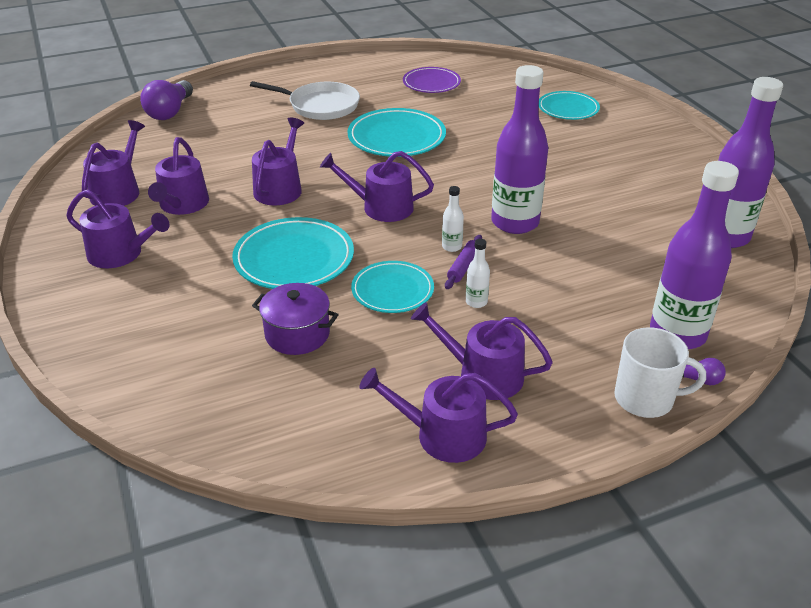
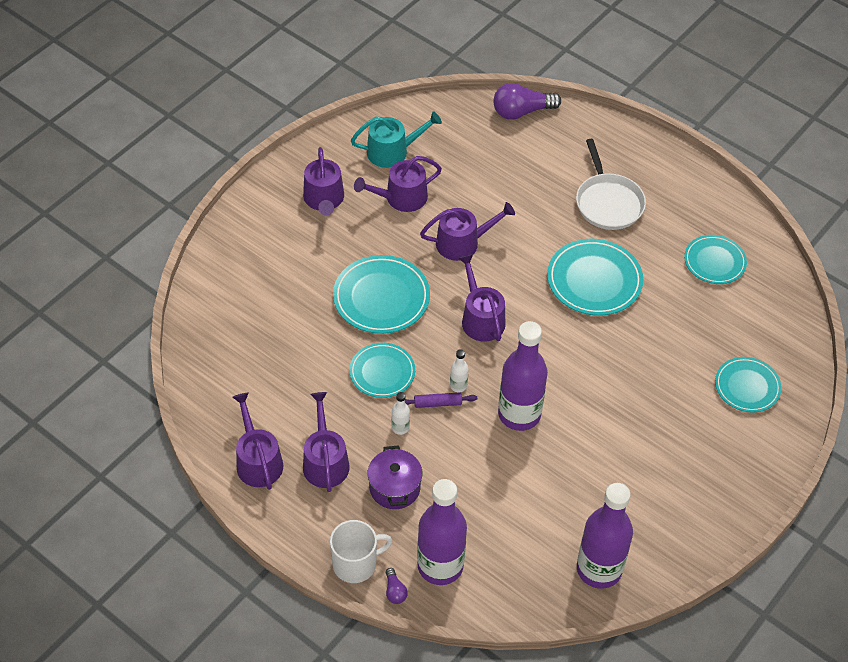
camera: 60 degrees right, 15 degrees up
(118, 191) = (392, 151): purple watering can -> turquoise watering can
(297, 334) = (304, 341): purple pot -> purple pot (394, 487)
(431, 83) = (714, 262): purple plate -> turquoise plate
(645, 398) = (356, 563): white mug -> white mug turned 90 degrees counterclockwise

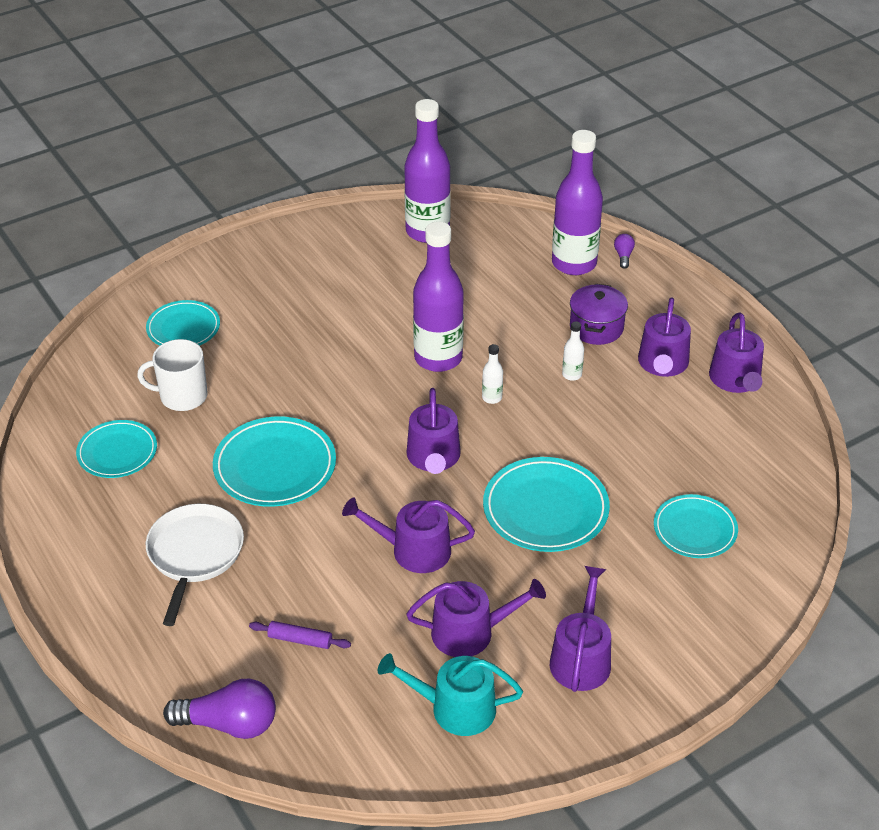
camera: 160 degrees left, 10 degrees down
(356, 563) = (654, 281): white mug -> white mug (182, 396)
(382, 372) = (573, 430): turquoise plate -> turquoise plate (695, 529)
(437, 403) = (522, 387): purple rolling pin -> purple rolling pin (300, 640)

